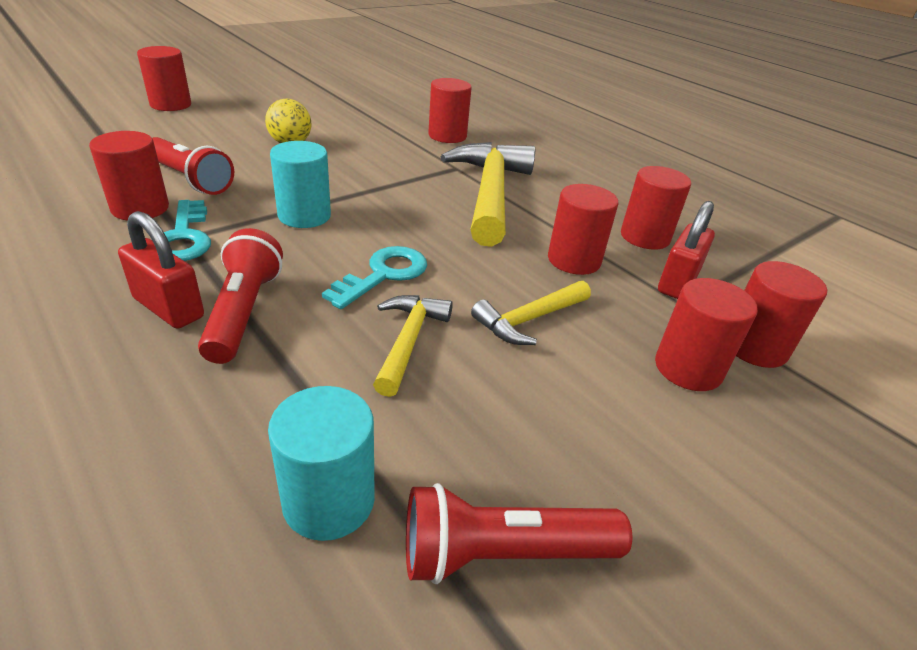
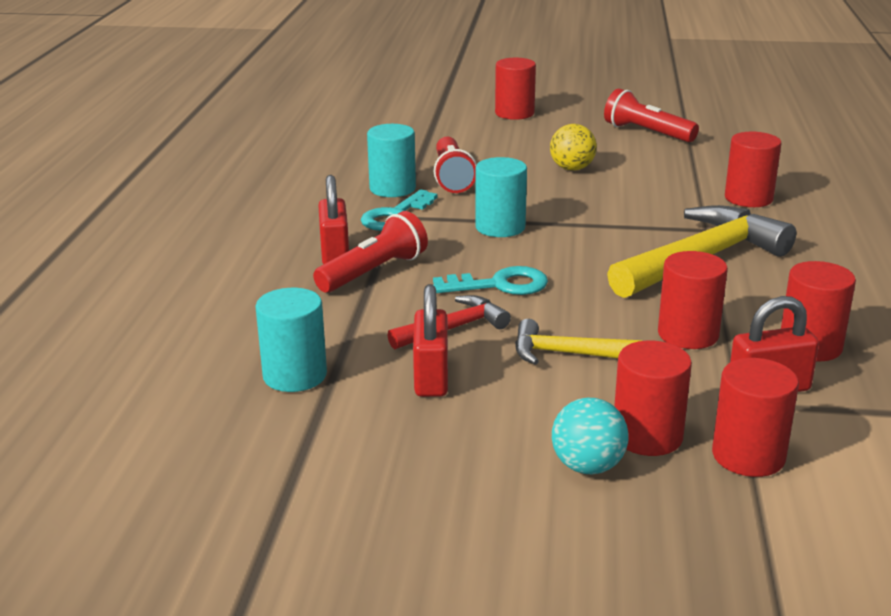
camera: 50 degrees right, 10 degrees down
(140, 208) = (392, 189): red cylinder -> turquoise cylinder
(408, 341) = (453, 328): yellow hammer -> red hammer
(467, 410) = (431, 377): none -> red padlock
(503, 553) = (347, 440): red flashlight -> red flashlight (647, 133)
(704, 427) = (587, 466): none -> turquoise ball

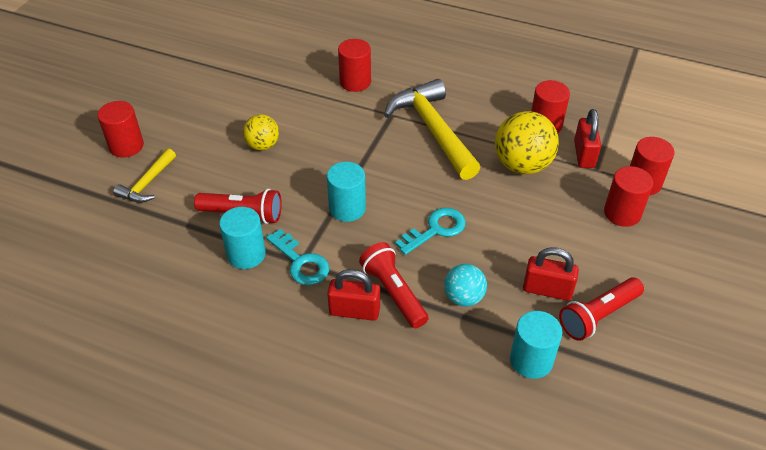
camera: 75 degrees left, 20 degrees up
(453, 328) = (488, 266): red hammer -> none
(500, 285) = (436, 229): turquoise key -> turquoise key turned 45 degrees clockwise
(566, 354) = (532, 221): yellow hammer -> yellow hammer (147, 184)
(587, 466) = (647, 244): turquoise ball -> turquoise ball (463, 297)
(647, 133) = (217, 89): red flashlight -> red flashlight (598, 315)
(688, 334) = (522, 165): red cylinder -> yellow ball

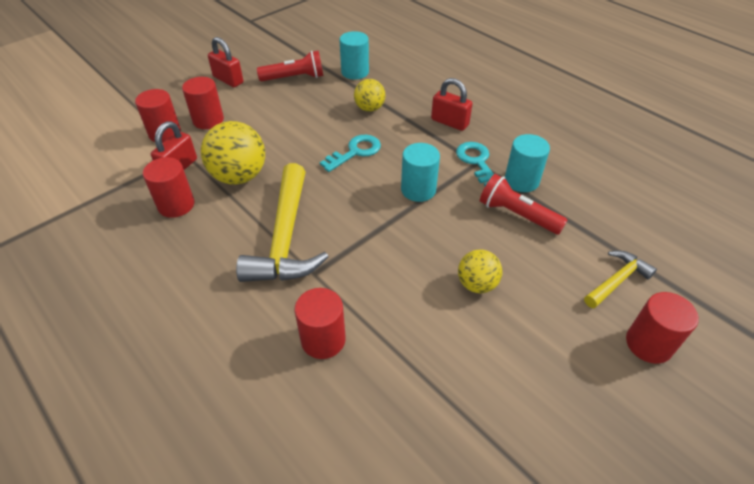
camera: 155 degrees left, 0 degrees up
(394, 293) = (416, 124): red flashlight -> none
(436, 229) = (355, 152): turquoise key -> turquoise key turned 150 degrees clockwise
(463, 297) = (369, 108): turquoise ball -> yellow ball
(547, 290) = (311, 97): red padlock -> red padlock (228, 80)

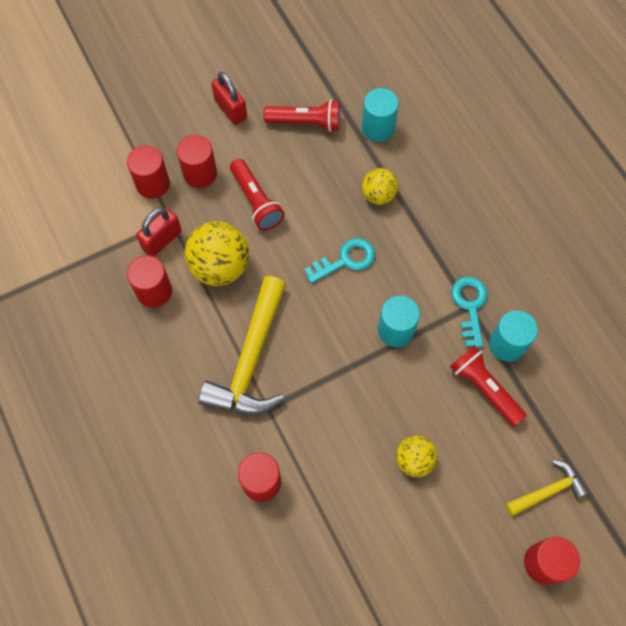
camera: 15 degrees right, 20 degrees up
(263, 129) = (256, 201): none -> red flashlight
(449, 122) = (461, 239): red padlock -> none

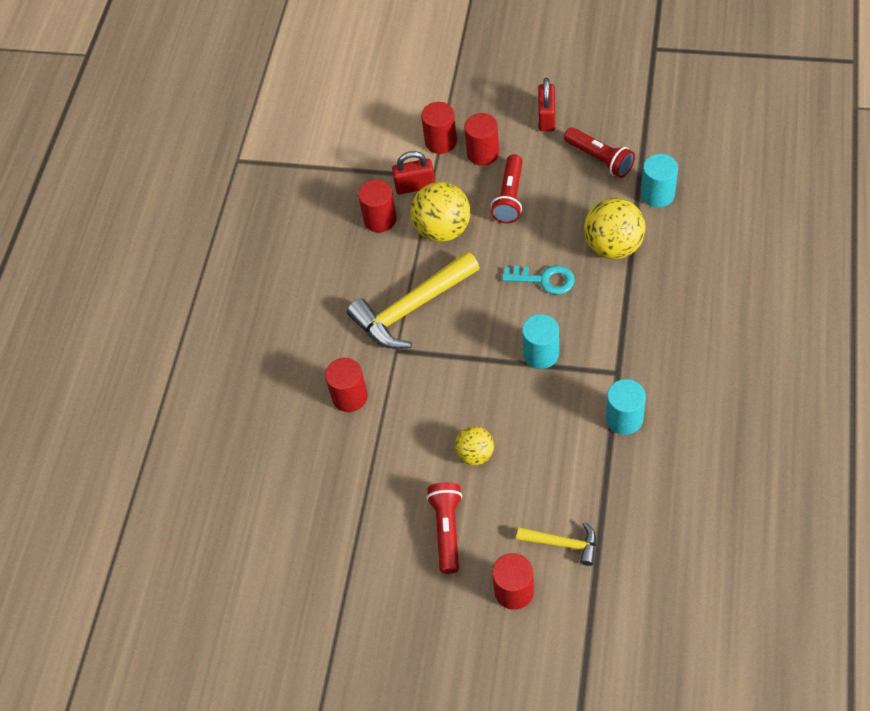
camera: 45 degrees right, 10 degrees down
(378, 195) = (613, 246): yellow ball -> yellow ball, size x1.69
(469, 306) = (618, 372): turquoise key -> none
(484, 388) = (576, 439): red flashlight -> red flashlight (447, 530)

